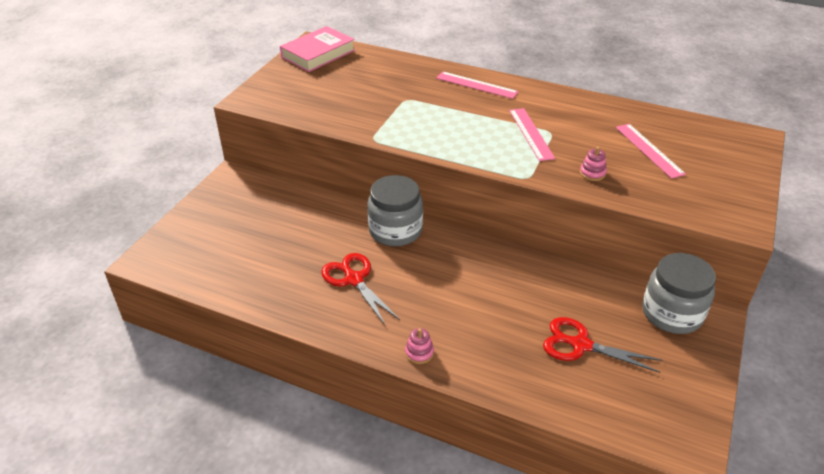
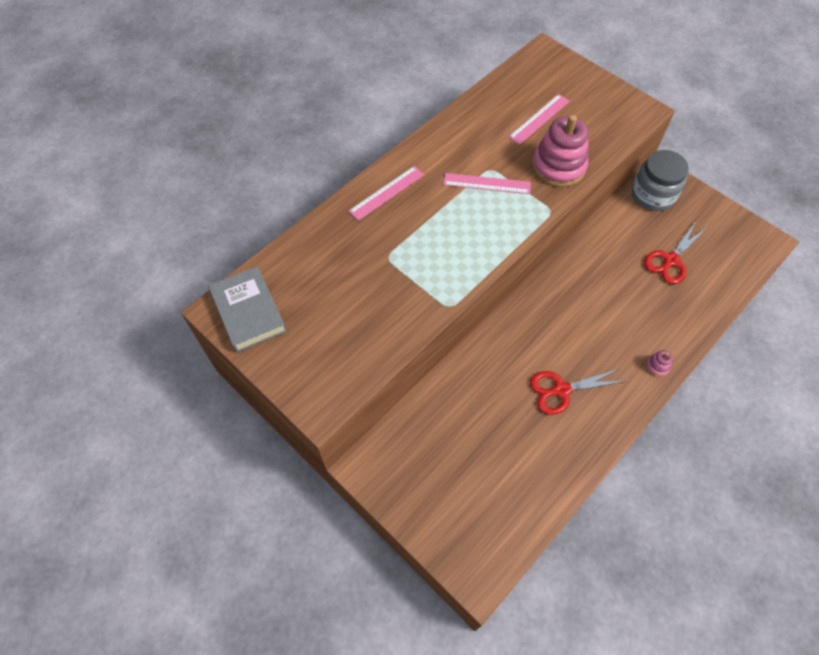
camera: 70 degrees left, 20 degrees up
(318, 54) = (248, 312): pink book -> grey book
(395, 230) = (506, 338): grey jar -> none
(592, 173) = (558, 167): pink stacking toy -> pink stacking toy, size x2.43
(649, 150) = (539, 119): pink ruler -> pink ruler turned 45 degrees counterclockwise

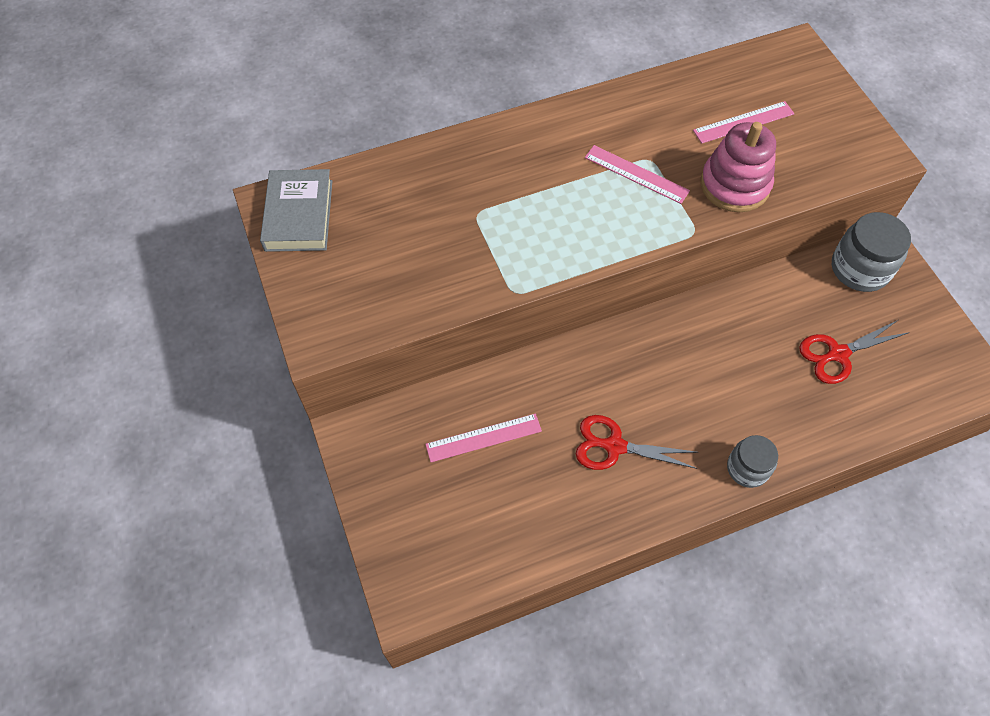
camera: 25 degrees right, 0 degrees up
(386, 193) = (515, 143): pink ruler -> pink ruler (483, 437)
(657, 366) = (747, 468): pink stacking toy -> grey jar

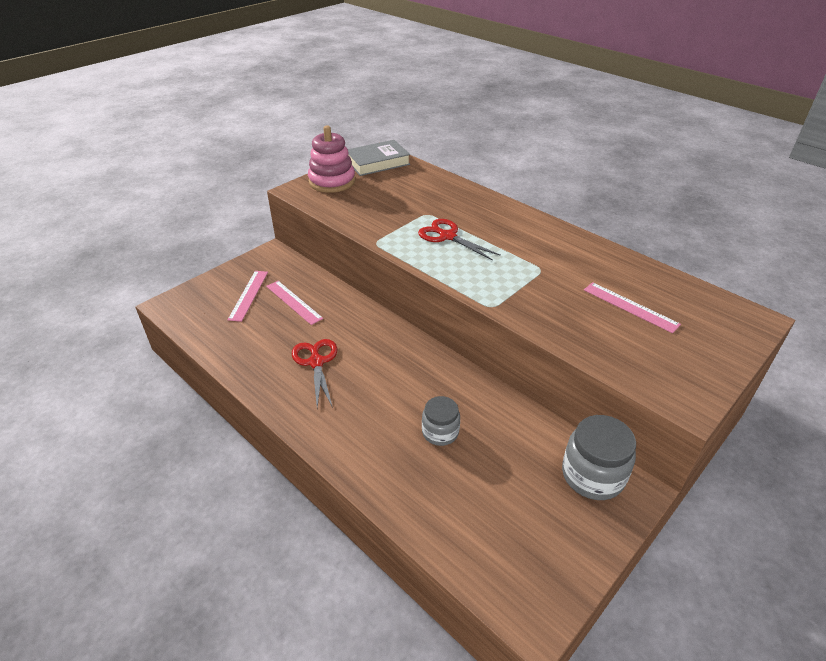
camera: 65 degrees right, 20 degrees down
(636, 174) = (521, 267): pink ruler -> pink ruler (248, 295)
(734, 185) = (558, 316): pink stacking toy -> pink stacking toy (332, 181)
(747, 468) = (332, 442): grey jar -> grey jar (440, 432)
(838, 354) = (483, 479): red scissors -> red scissors (447, 236)

